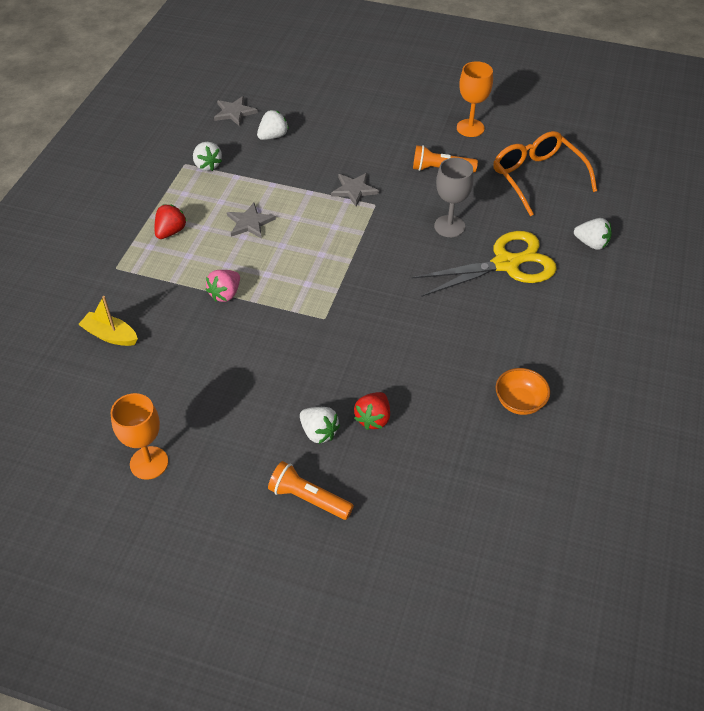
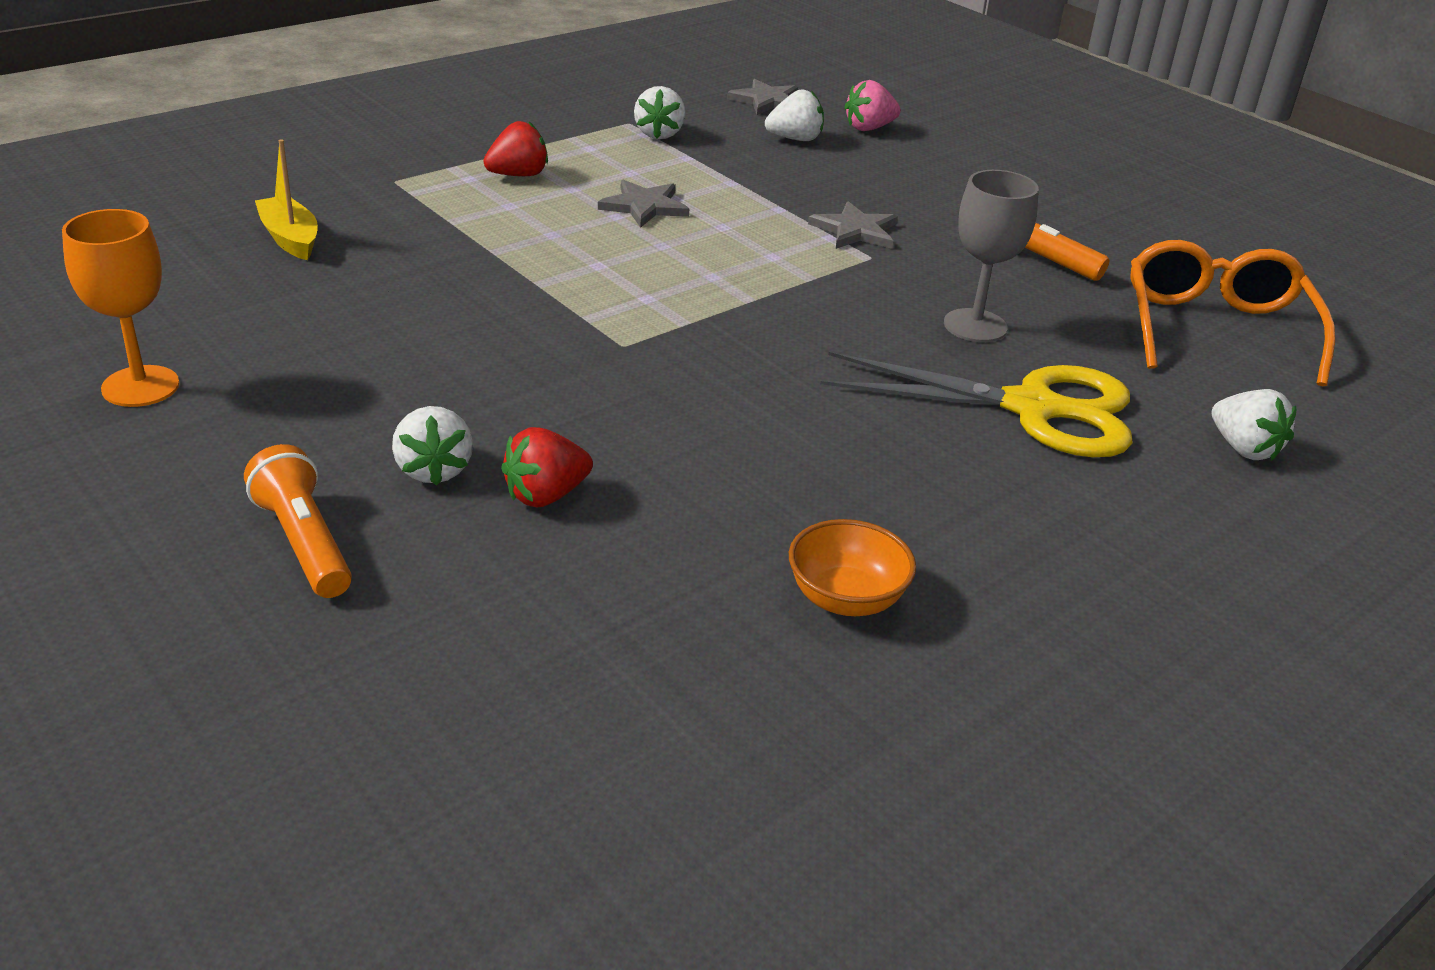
camera: 30 degrees right, 15 degrees down
(225, 294) = (507, 261): pink strawberry -> pink strawberry (869, 128)
(470, 128) = (1146, 234): orange goblet -> none

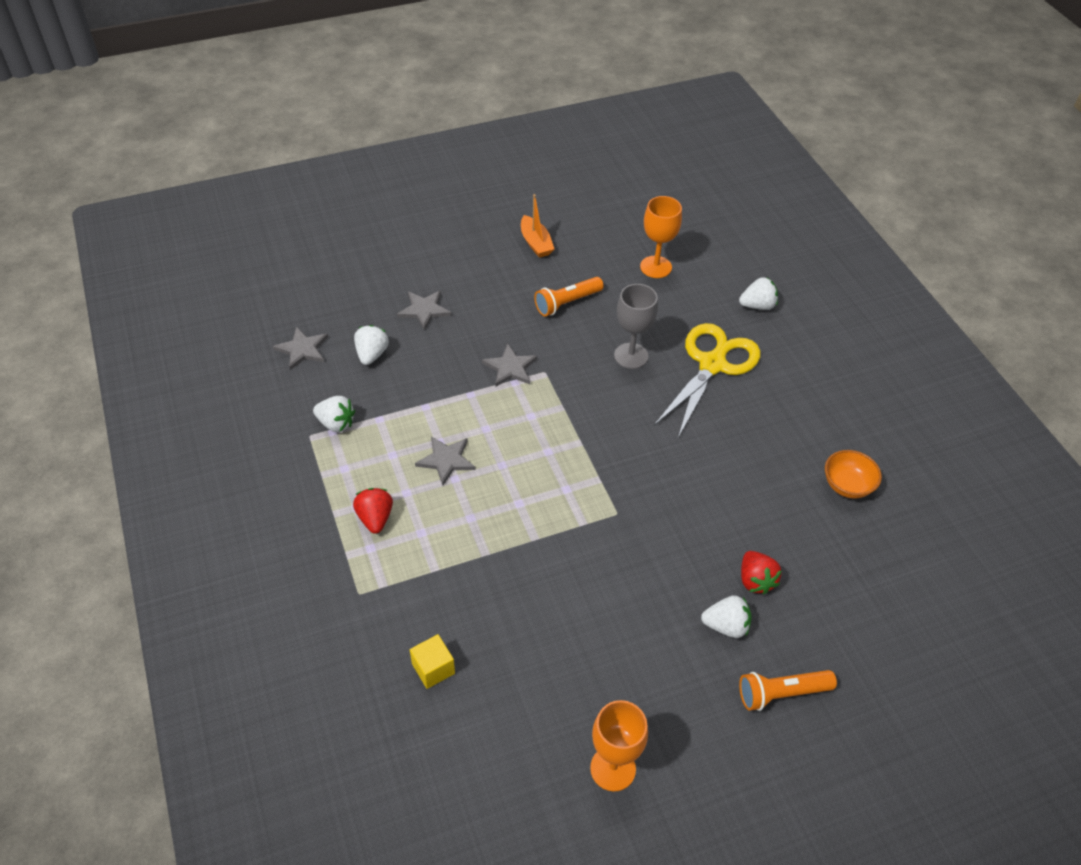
camera: 70 degrees left, 15 degrees up
(290, 238) = (433, 668): yellow boat -> yellow cube
(869, 128) = (369, 312): pink strawberry -> none
(909, 160) = (424, 310): none -> grey star
(1140, 221) = (536, 243): none -> orange boat
(1216, 330) = (656, 267): orange glasses -> orange goblet

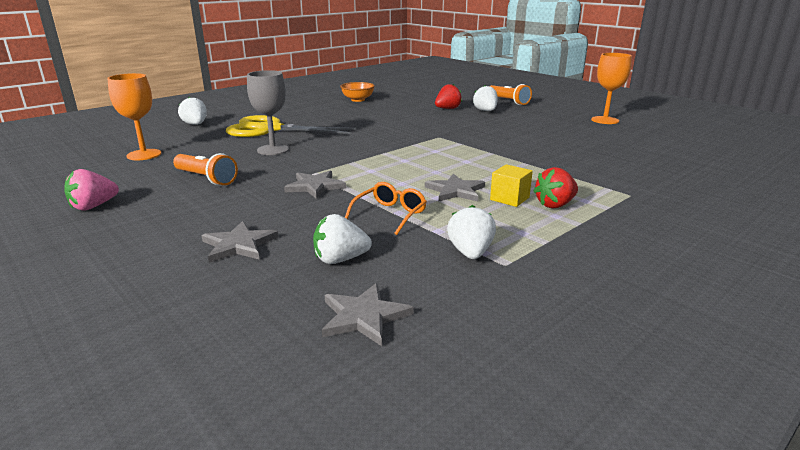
camera: 110 degrees left, 25 degrees down
(423, 399) = (390, 215): none -> orange glasses
(433, 668) = (635, 162): yellow cube -> yellow cube (509, 198)
(536, 243) = (93, 206): orange boat -> pink strawberry

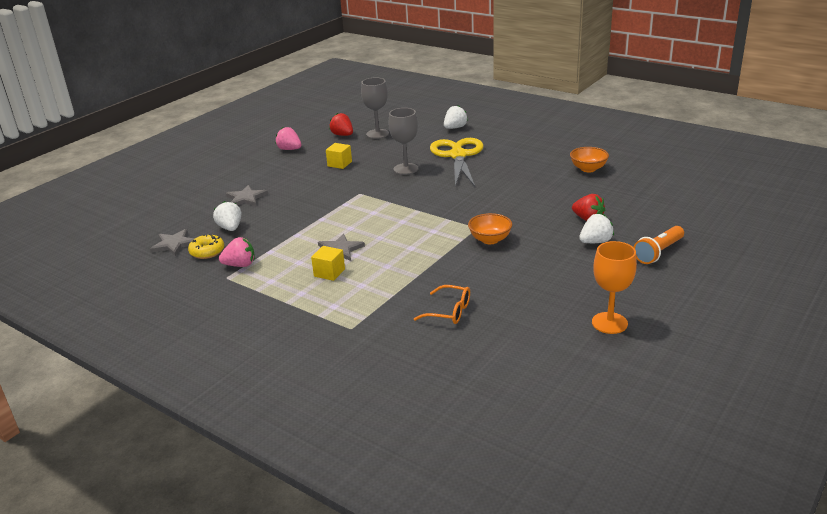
camera: 80 degrees right, 5 degrees up
(144, 155) = (377, 134): orange goblet -> grey goblet
(206, 178) = (339, 164): orange flashlight -> yellow cube
(315, 186) = (335, 199): grey star -> none
(390, 215) = (292, 232): orange glasses -> orange glasses (449, 311)
(414, 281) = (207, 252): none -> yellow donut
(466, 135) = (490, 240): none -> orange bowl
(470, 253) = (240, 265): white strawberry -> pink strawberry
(555, 205) = (321, 292): red strawberry -> red strawberry (342, 135)

